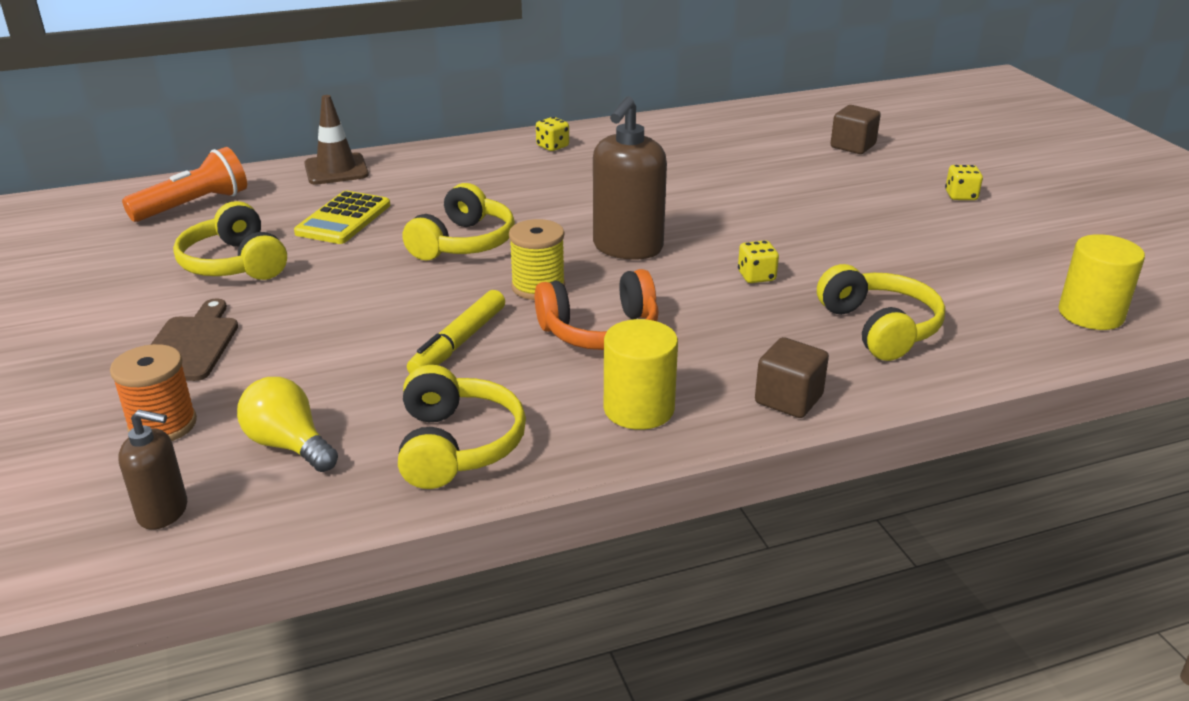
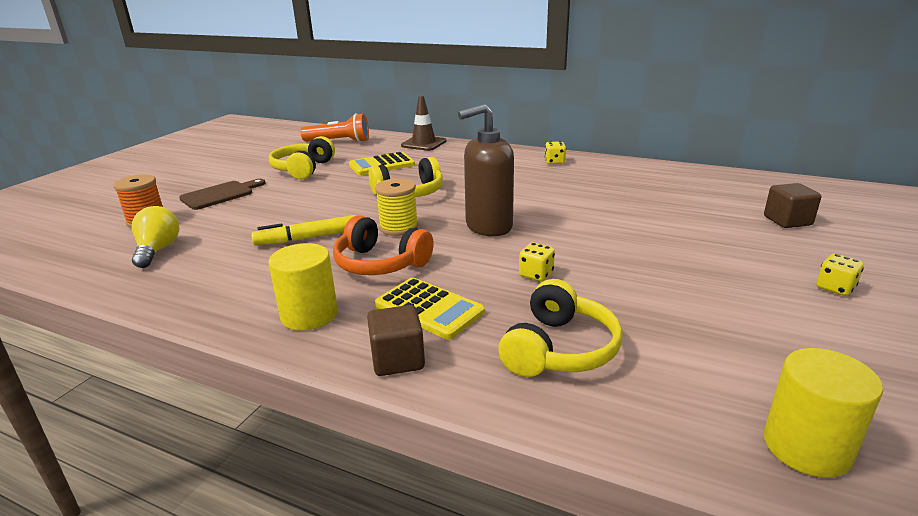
camera: 45 degrees right, 5 degrees down
(163, 512) = (73, 254): brown soap dispenser -> none
(456, 445) = (202, 285): yellow headphones -> none
(730, 348) = (429, 309): none -> yellow calculator

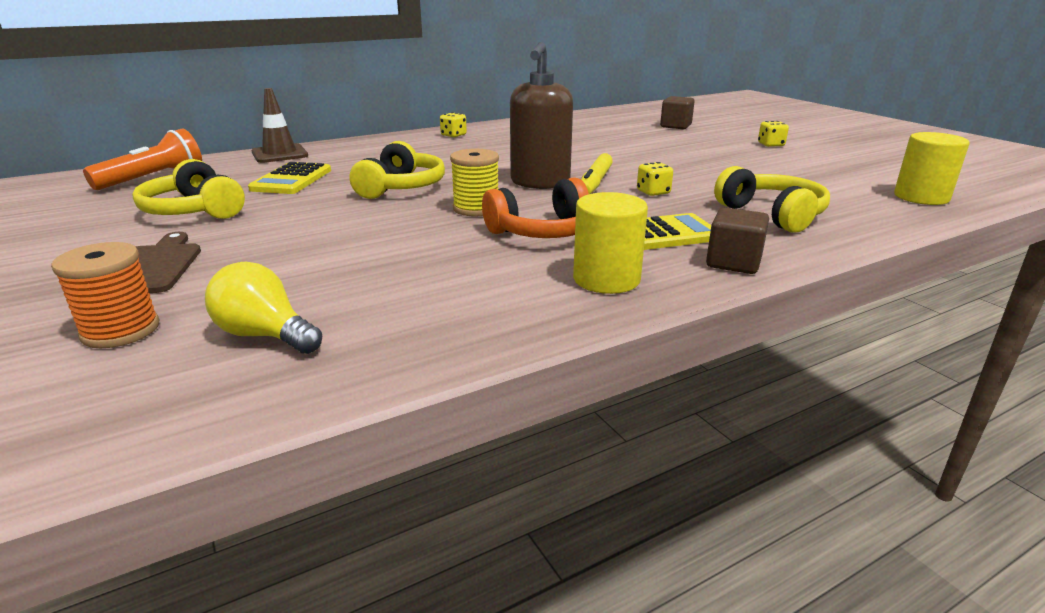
camera: 55 degrees left, 0 degrees up
(308, 238) = (419, 247): yellow marker -> yellow marker (595, 183)

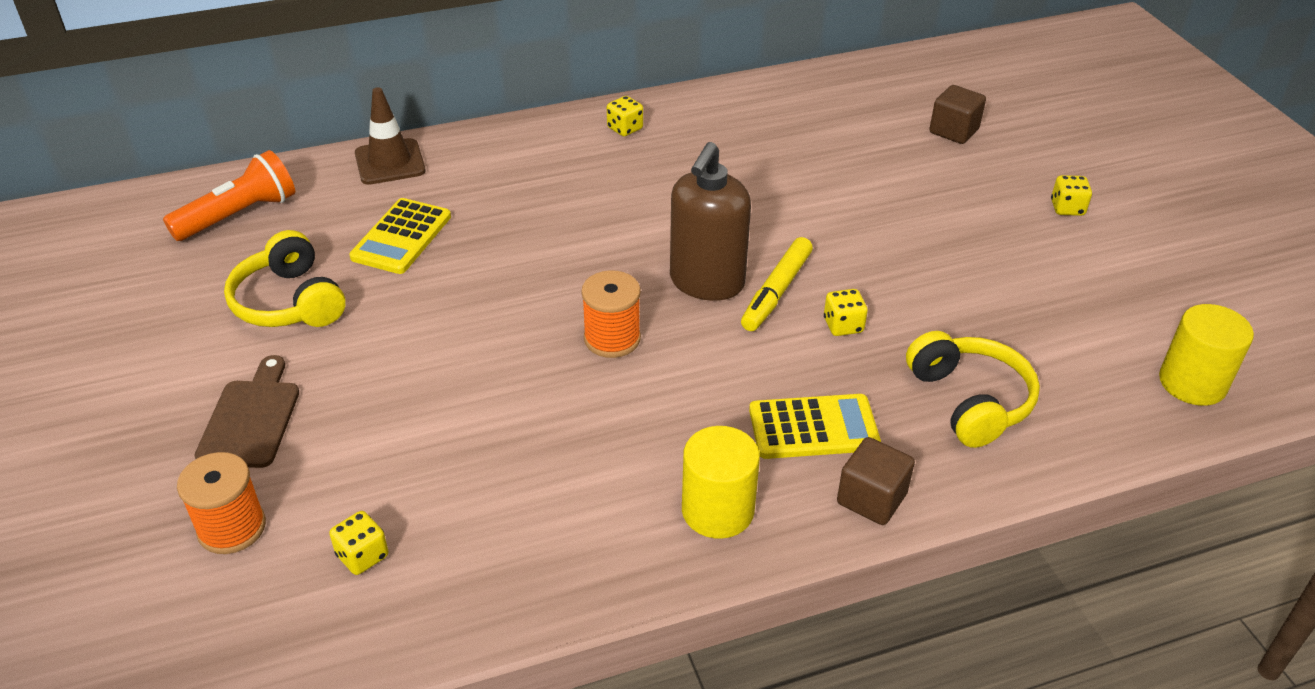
camera: 10 degrees right, 15 degrees up
(265, 335) = (362, 556): yellow light bulb -> yellow dice
(401, 187) = (531, 274): yellow headphones -> none
(476, 209) = (612, 339): yellow spool -> orange spool
(543, 231) = (678, 402): orange headphones -> none

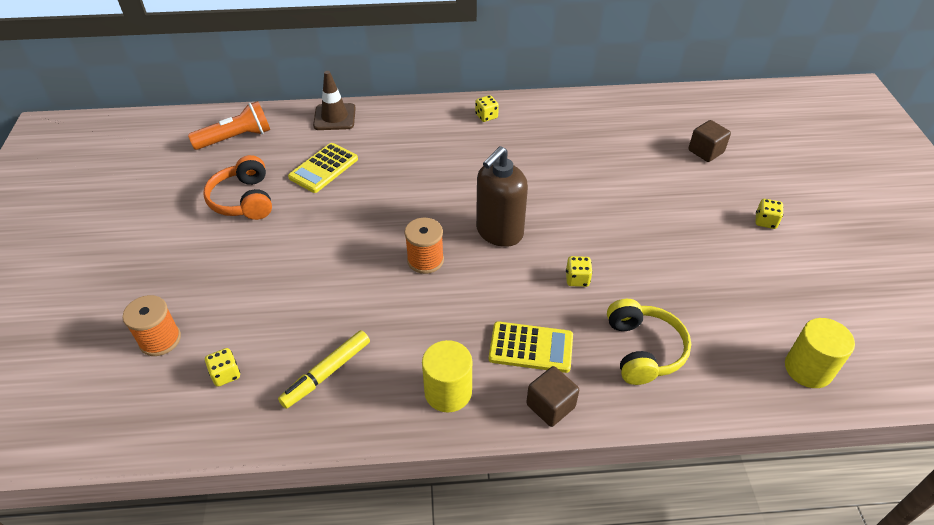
camera: 15 degrees right, 5 degrees up
(251, 419) = (196, 272): brown cutting board -> none
(290, 302) = (244, 200): yellow headphones -> orange headphones
(777, 291) = (542, 247): yellow marker -> yellow marker (327, 373)

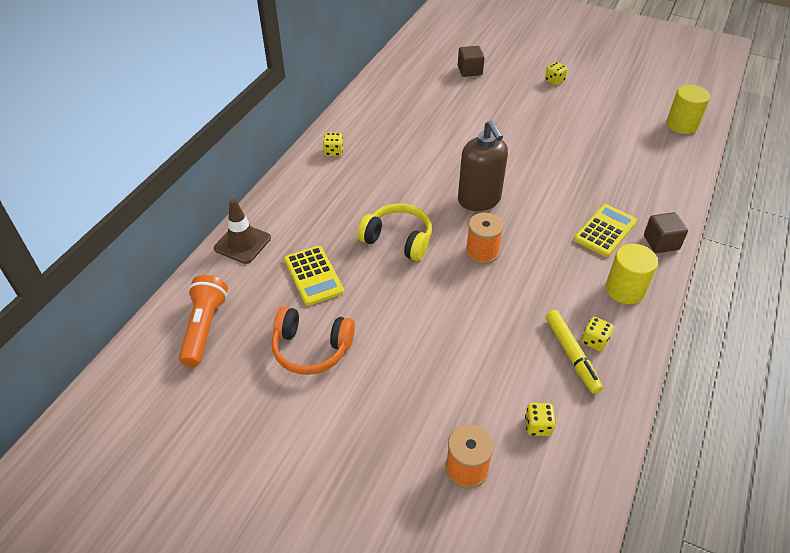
camera: 60 degrees left, 0 degrees up
(577, 279) = (554, 182): yellow dice -> yellow dice (594, 341)
(643, 350) = (634, 181): yellow headphones -> yellow headphones (398, 239)

